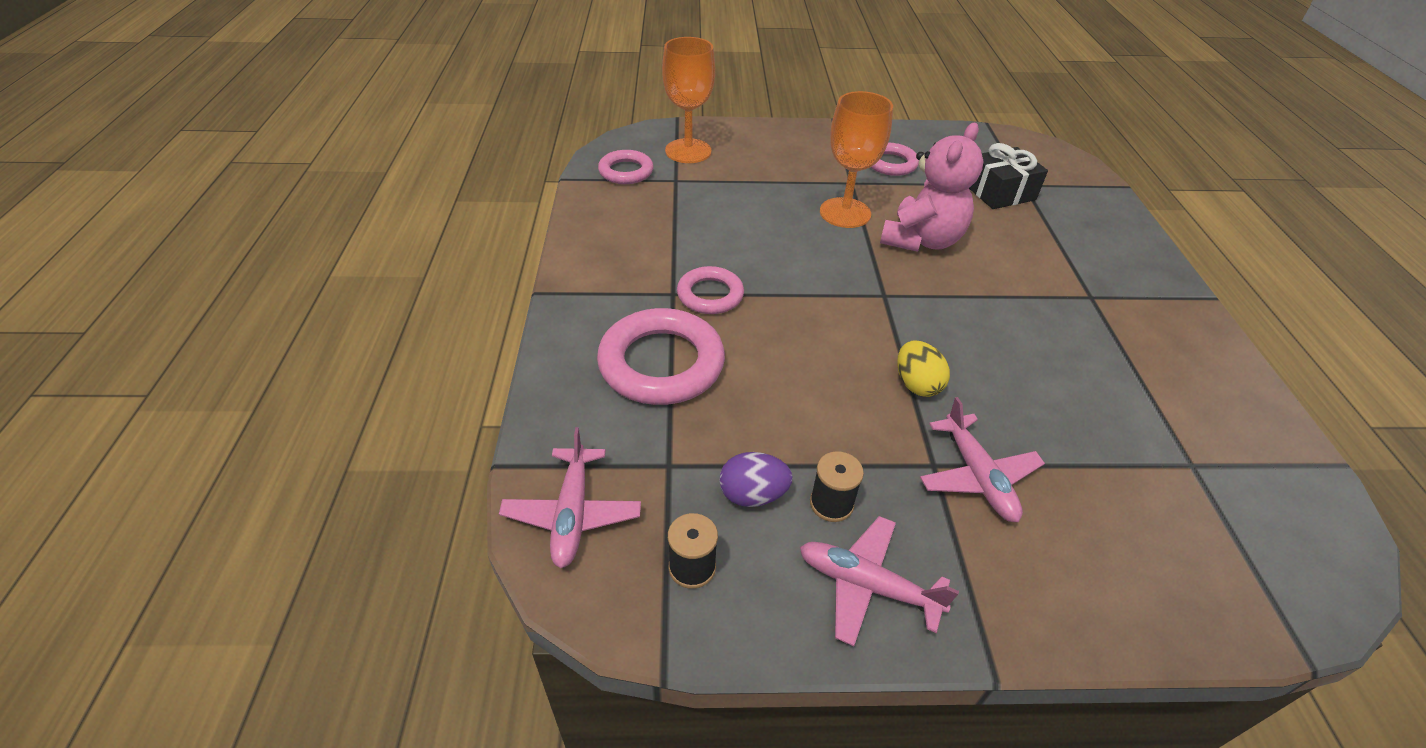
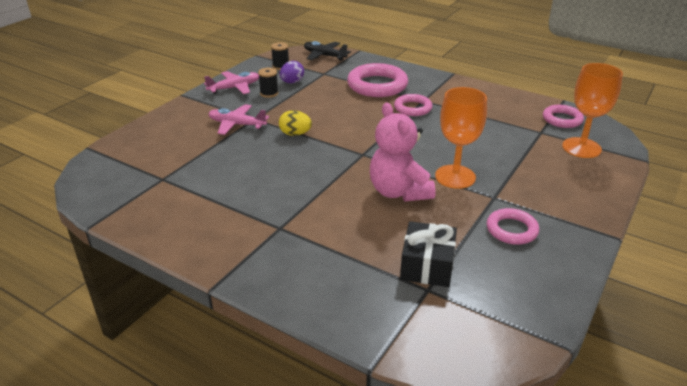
camera: 125 degrees right, 10 degrees down
(572, 514) = (324, 56): pink plane -> black plane

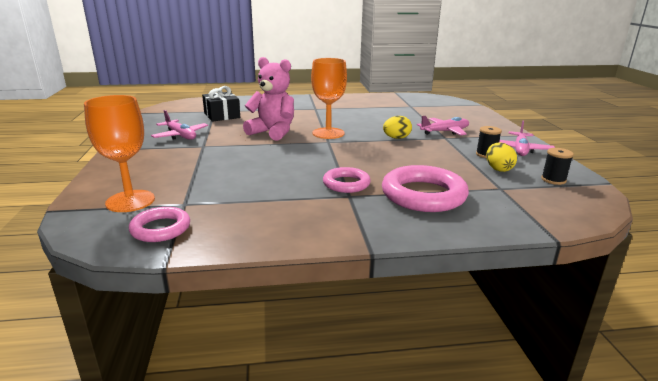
camera: 140 degrees right, 10 degrees down
(292, 82) = (498, 169): purple egg -> yellow egg
(324, 56) = (561, 210): black plane -> none
(455, 177) = (242, 148): orange goblet -> orange goblet (328, 133)
(511, 230) = (180, 136): pink ring -> pink plane

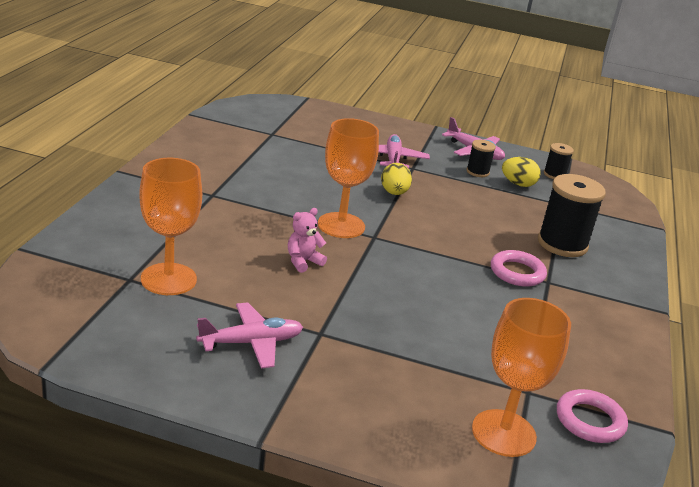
camera: 70 degrees left, 5 degrees up
(222, 115) = (168, 279): black gift -> orange goblet
(273, 132) = (303, 262): pink teddy bear -> pink teddy bear, size x0.49
(423, 195) = (562, 244): pink ring -> black spool

